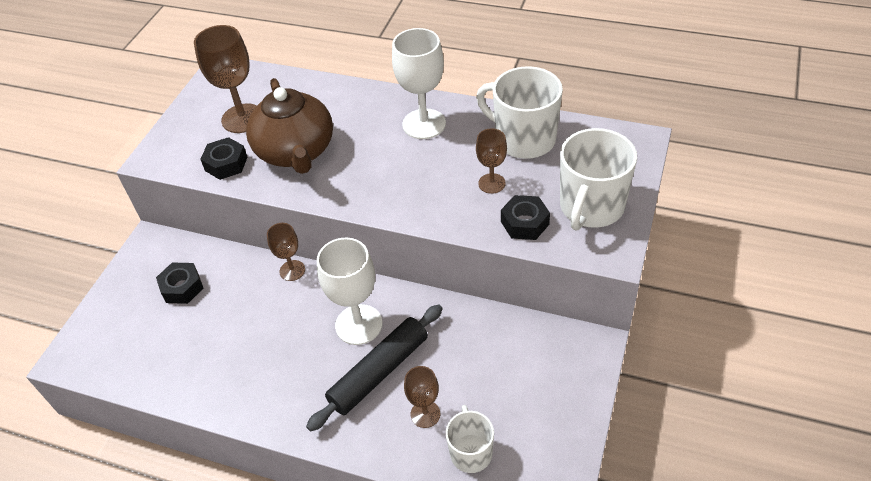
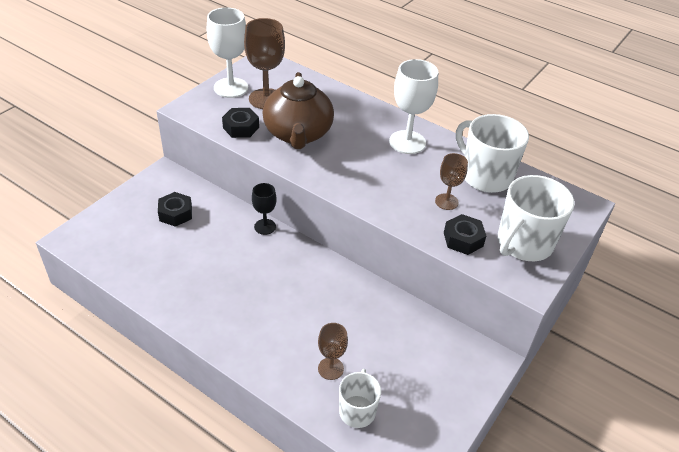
camera: 10 degrees right, 5 degrees down
(292, 270) = (265, 227): brown goblet -> black goblet
(358, 324) = (302, 283): white goblet -> white goblet (231, 88)
(379, 372) = (305, 324): black rolling pin -> none

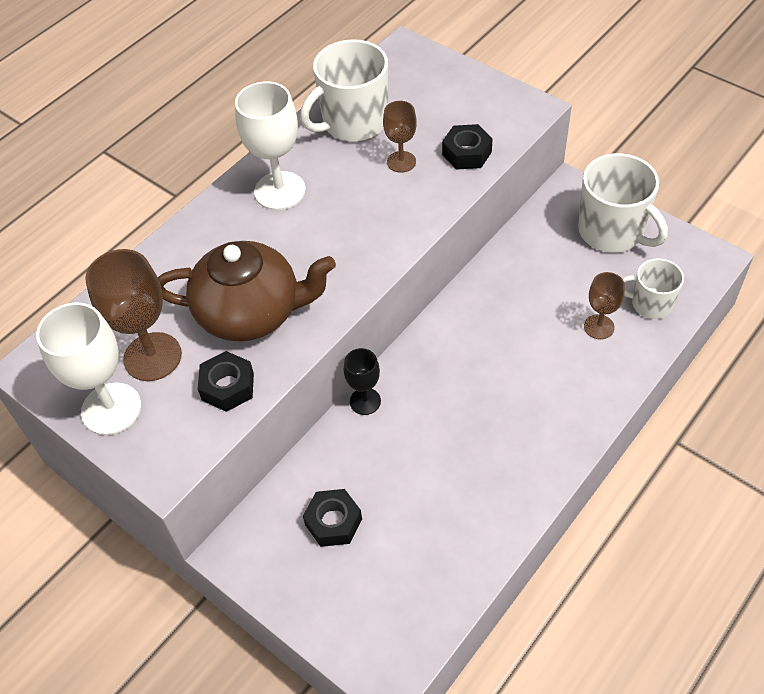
camera: 80 degrees left, 10 degrees up
(523, 243) = (470, 104): white mug -> white mug (612, 231)

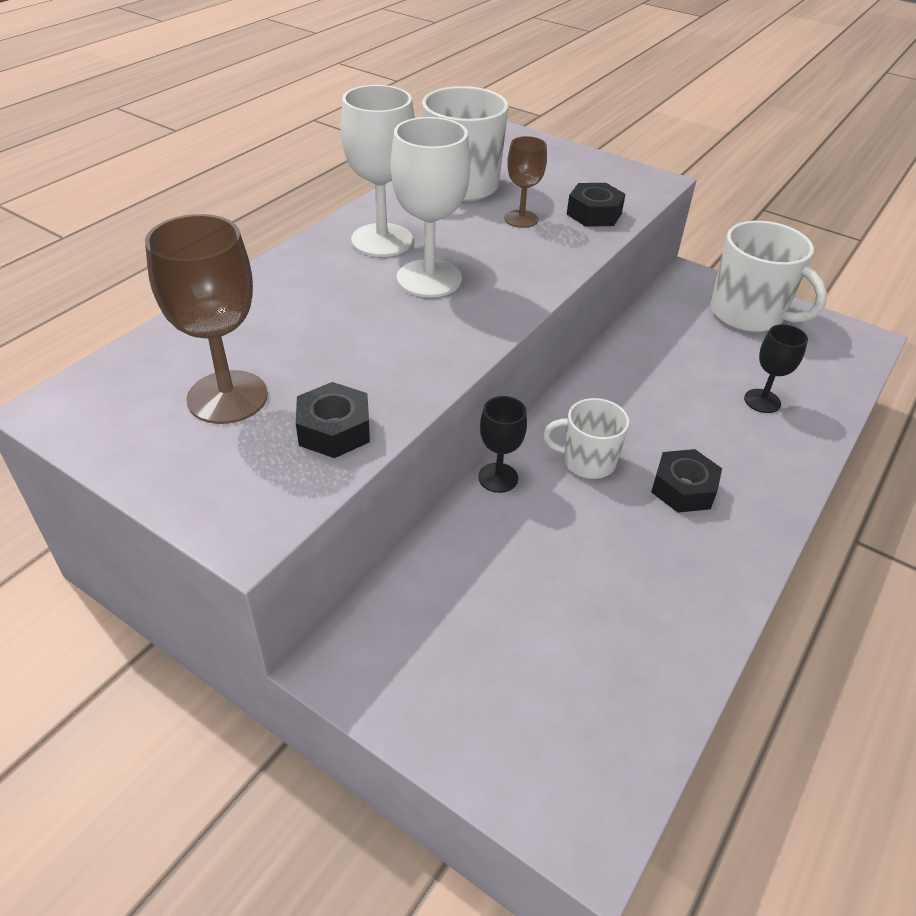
camera: 10 degrees left, 10 degrees down
(111, 409) = (168, 455): white goblet -> white goblet (429, 279)
(251, 312) = (359, 352): brown teapot -> none
(333, 522) = (477, 620): black nut -> black nut (683, 488)
(599, 327) = (762, 401): brown goblet -> black goblet
(650, 304) = (813, 379): white mug -> white mug (587, 461)

